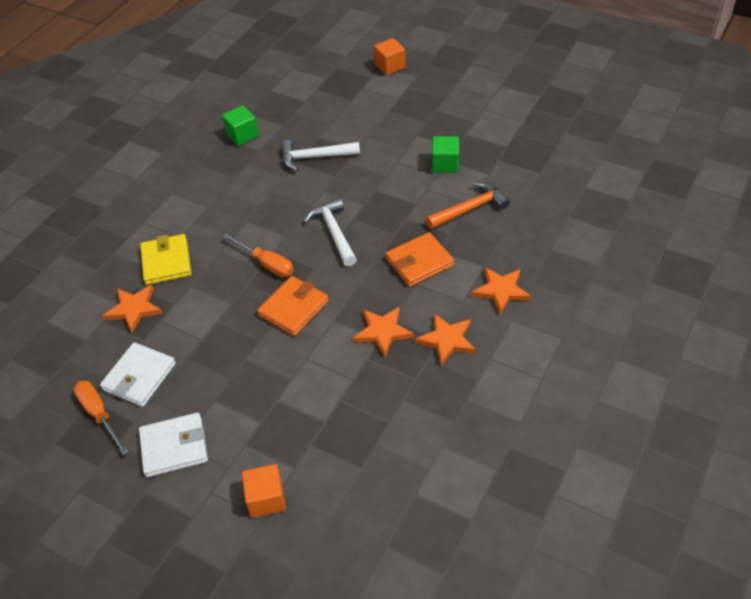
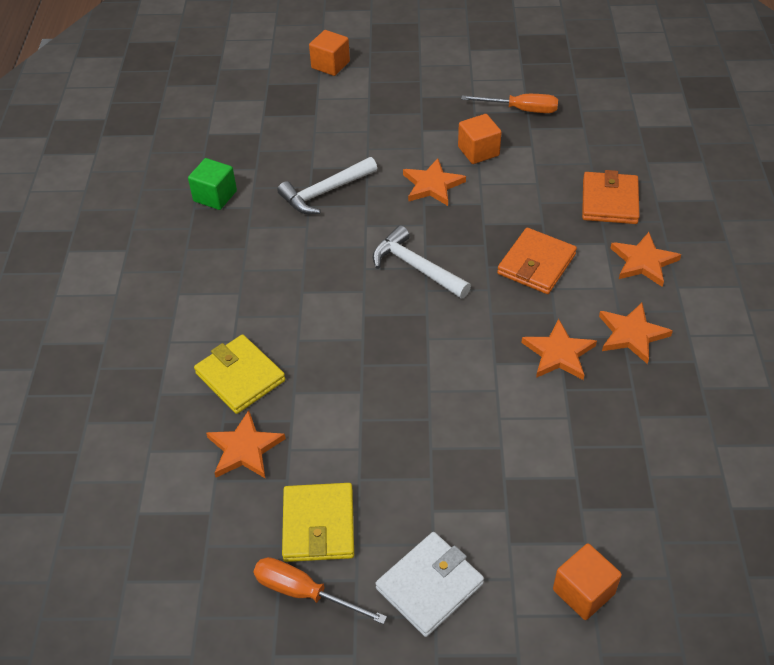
camera: 30 degrees left, 0 degrees up
(139, 377) = (318, 525): white wallet -> yellow wallet
(266, 263) = (366, 331): orange screwdriver -> orange screwdriver (521, 110)
(293, 308) = (439, 368): orange wallet -> orange wallet (609, 201)
(392, 178) = (432, 185): none -> orange star
(445, 164) = (478, 151): green cube -> orange cube
(470, 209) = (543, 189): orange hammer -> none

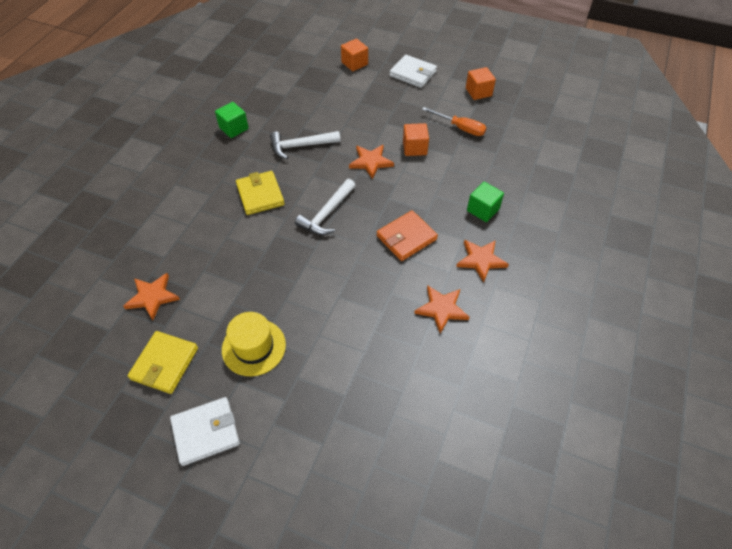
camera: 20 degrees right, 5 degrees up
(240, 377) = (178, 249): yellow wallet -> yellow wallet (260, 195)
(304, 592) = (130, 404): orange screwdriver -> none
(416, 267) = (327, 214): white hammer -> white hammer turned 120 degrees counterclockwise
(417, 58) = (413, 73): none -> white wallet
(425, 462) = (254, 347): none -> yellow hat
(558, 353) = (384, 305): orange star -> none
(583, 591) = (300, 478): orange cube -> orange cube (478, 92)
(609, 201) = (483, 210): orange wallet -> green cube

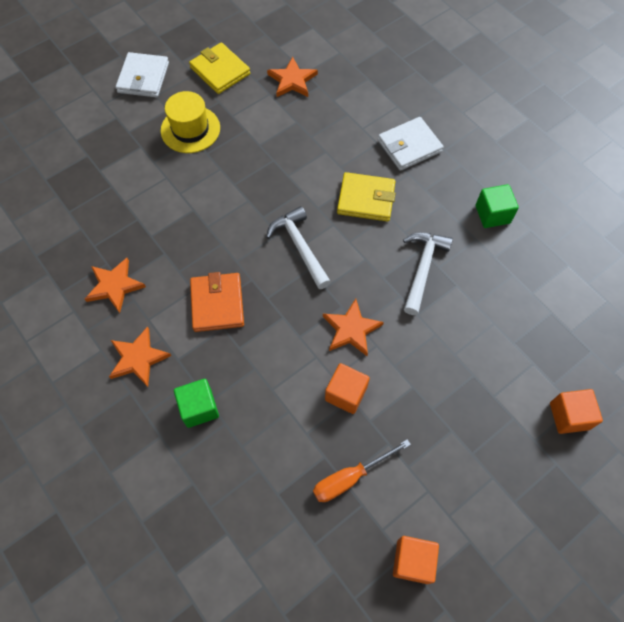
camera: 120 degrees right, 10 degrees up
(413, 73) = (505, 488): white wallet -> white wallet (409, 146)

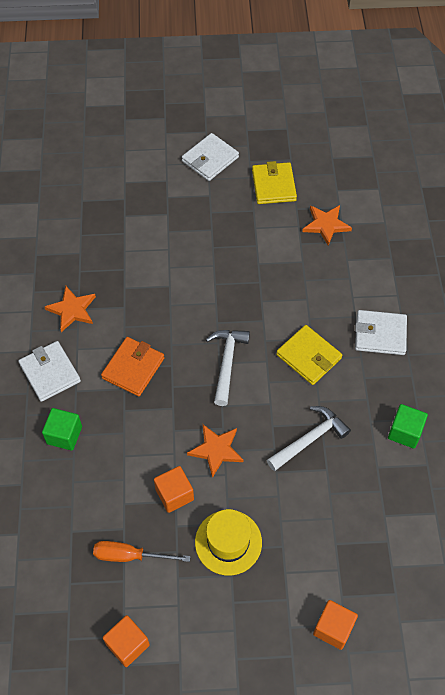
camera: 35 degrees right, 5 degrees down
(138, 358) = (50, 373): orange star -> white wallet
(190, 129) = (214, 221): yellow hat -> yellow hat (228, 542)

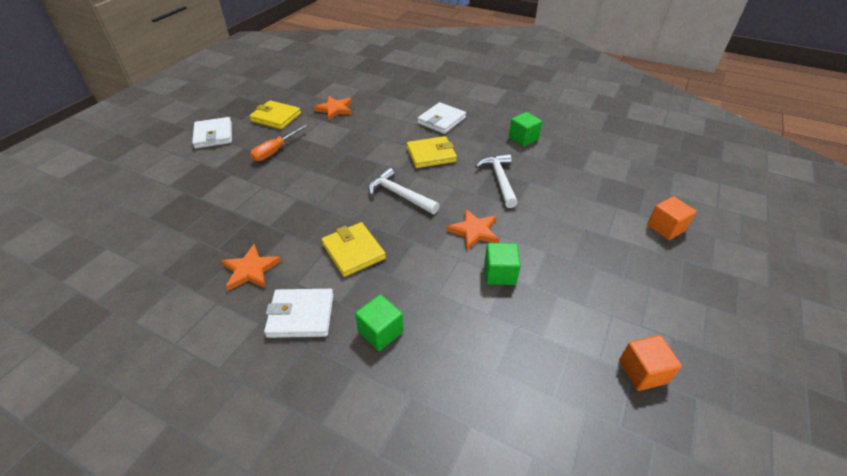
camera: 60 degrees left, 15 degrees down
(130, 556) = (546, 331): orange screwdriver -> orange screwdriver (275, 151)
(133, 368) = (353, 251): orange wallet -> yellow wallet
(174, 494) = (500, 273): orange cube -> green cube
(228, 542) = (564, 257): yellow hat -> none

